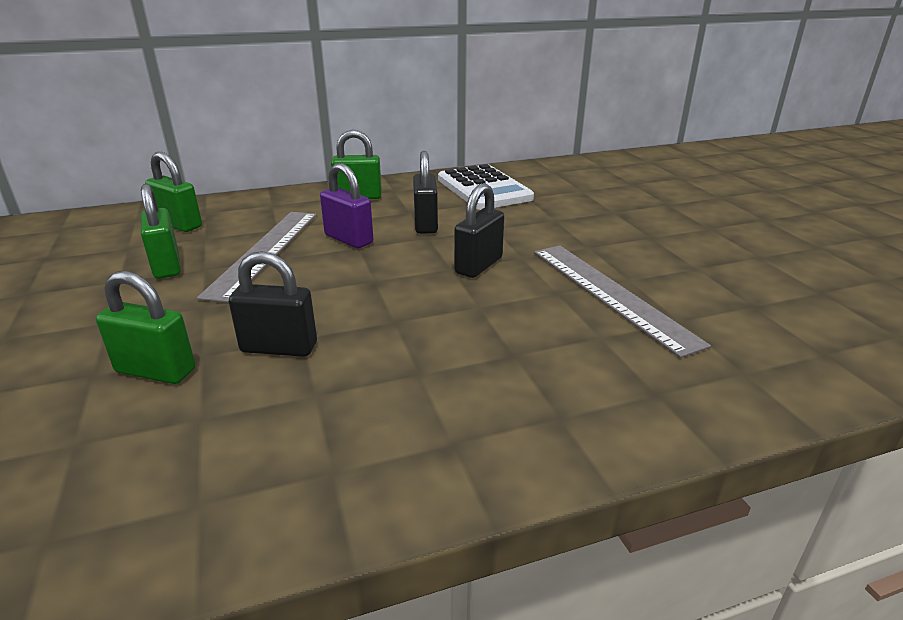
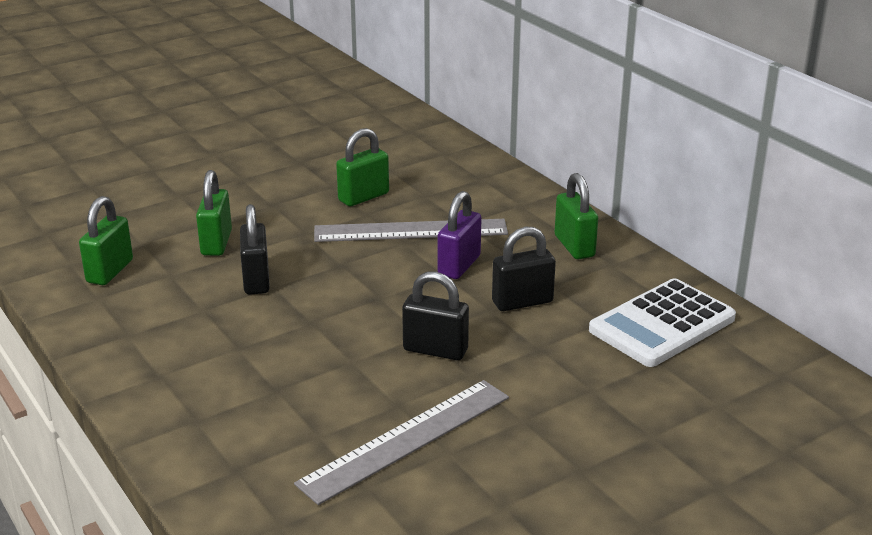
camera: 75 degrees right, 0 degrees up
(179, 225) = (445, 175): green padlock -> green padlock (110, 271)

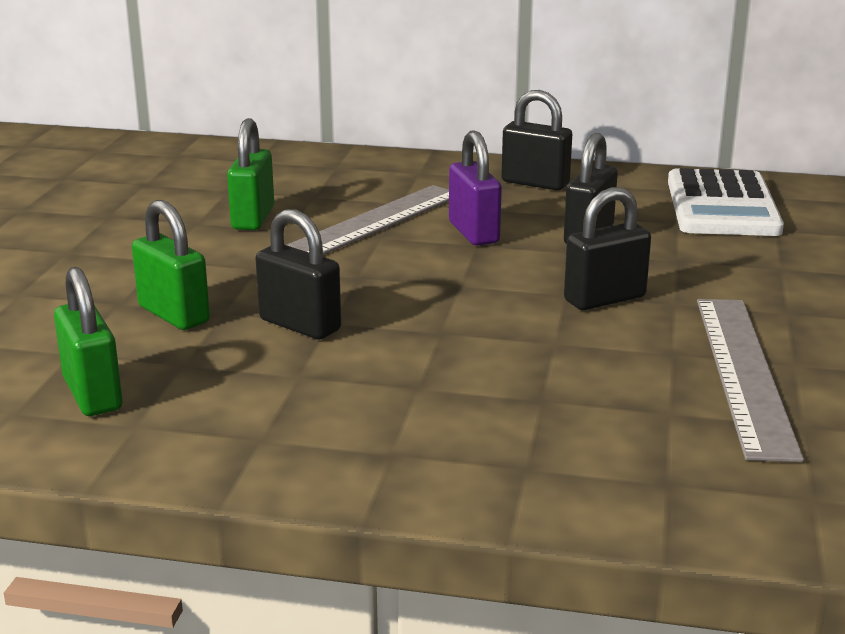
camera: 45 degrees left, 5 degrees down
(574, 246) = (535, 183): green padlock -> black padlock

